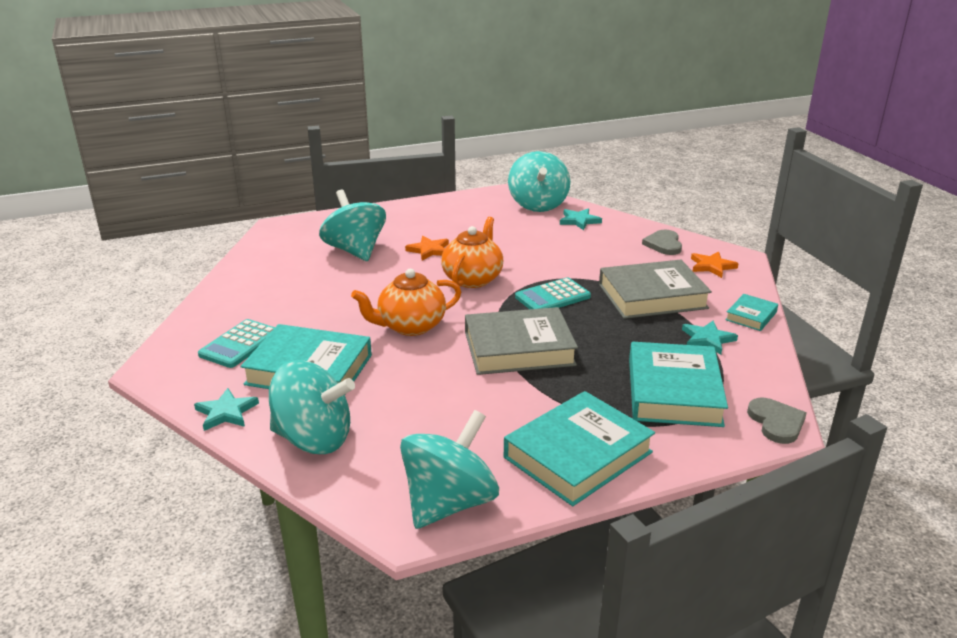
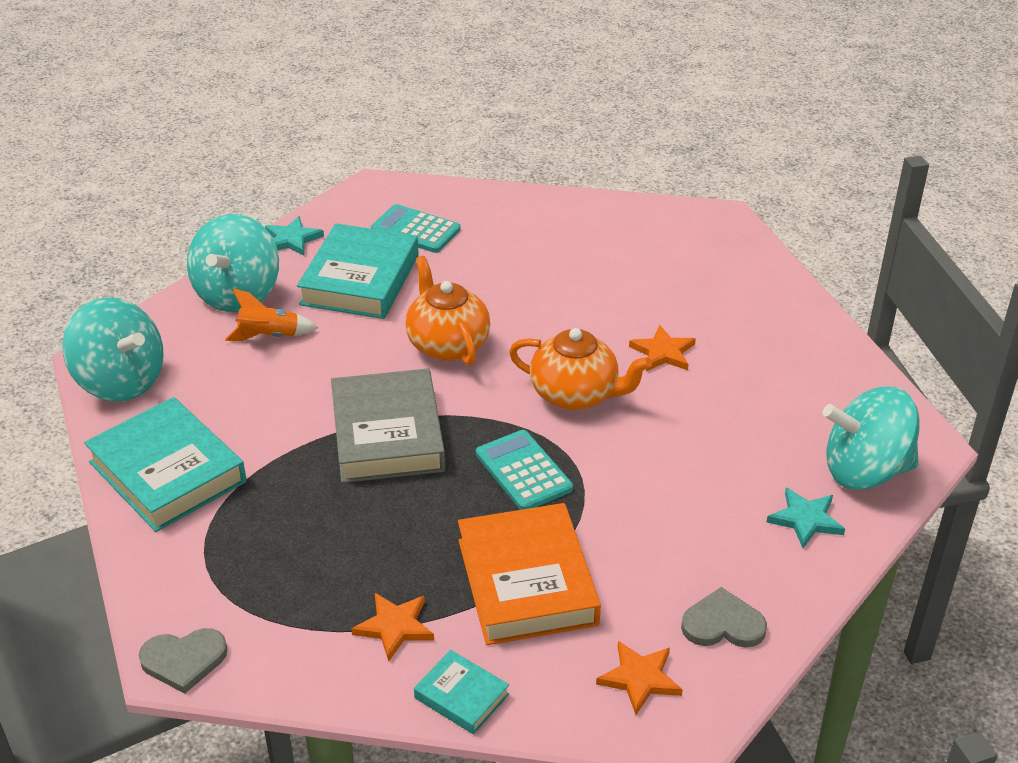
camera: 90 degrees right, 10 degrees up
(355, 251) = (652, 287): turquoise spinning top -> none
(387, 414) = (269, 336): none -> orange rocket
(652, 296) = (526, 582): grey book -> orange book
(674, 392) = (269, 569): turquoise book -> none
(707, 339) = (395, 627): turquoise star -> orange star

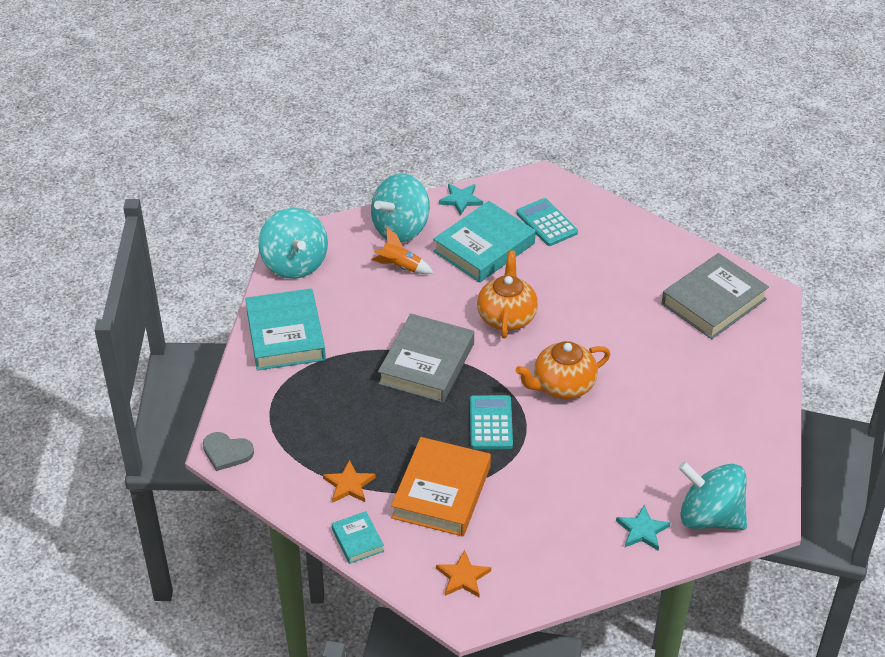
camera: 30 degrees right, 5 degrees up
(576, 395) = (562, 386): orange teapot -> orange teapot turned 105 degrees clockwise
(663, 352) = (643, 380): orange star -> none
(669, 245) = (713, 302): none -> grey book
(723, 624) = (536, 569): grey heart -> none

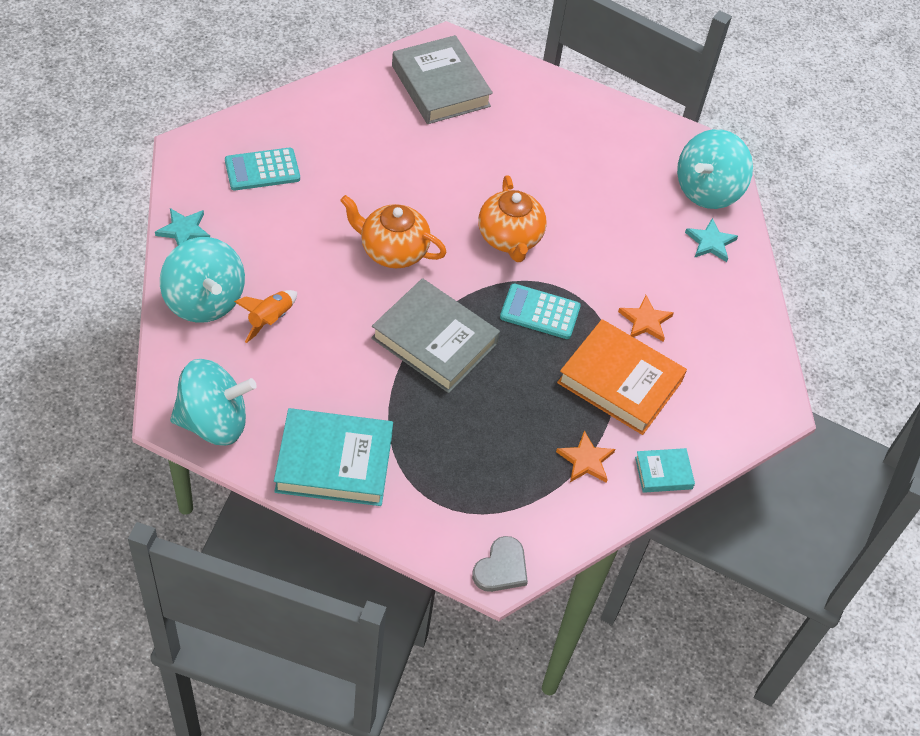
camera: 80 degrees left, 10 degrees up
(463, 577) = (732, 397): orange star -> orange star (645, 321)
(484, 247) = (274, 235): turquoise book -> none

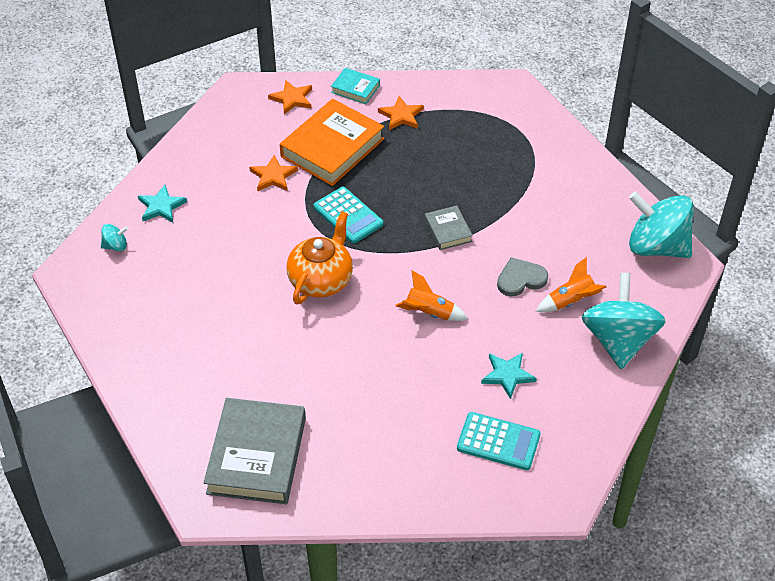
camera: 140 degrees left, 5 degrees down
(184, 230) = (606, 412): turquoise star -> turquoise star (507, 375)
(334, 462) = (580, 185): turquoise book -> none
(392, 250) = (429, 313): orange teapot -> orange rocket
(434, 341) = (448, 230): grey book -> grey book, size x0.49
(501, 568) = (507, 87): grey heart -> grey heart (520, 279)
(620, 382) = (332, 148): orange book -> orange book turned 60 degrees clockwise
(707, 190) = (115, 246): turquoise spinning top -> turquoise spinning top, size x0.41
(714, 424) = (292, 99): none -> orange star

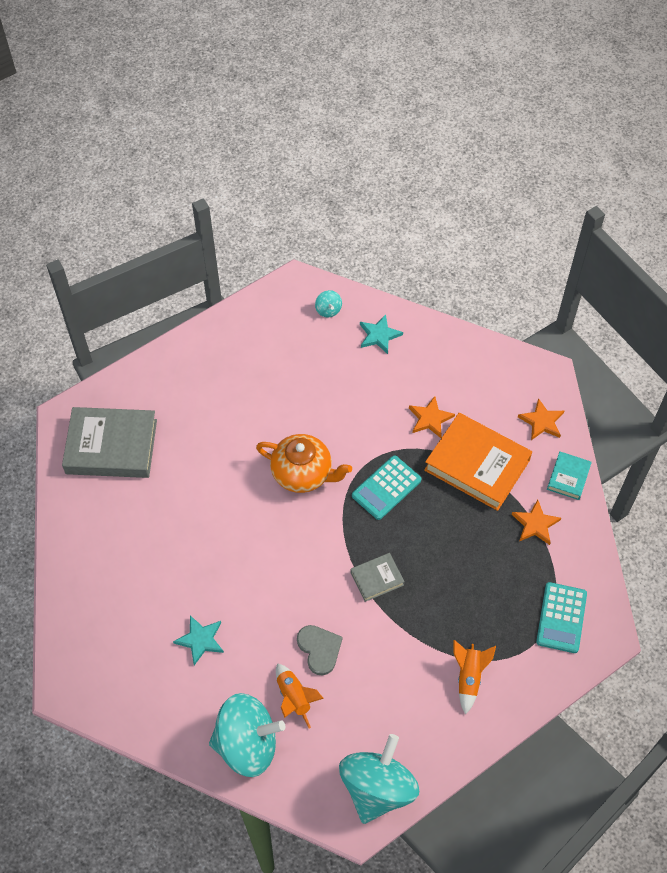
camera: 85 degrees right, 10 degrees up
(429, 313) = (270, 568): orange rocket -> orange rocket (469, 677)
(498, 442) = (126, 634): turquoise calculator -> turquoise calculator (561, 618)

